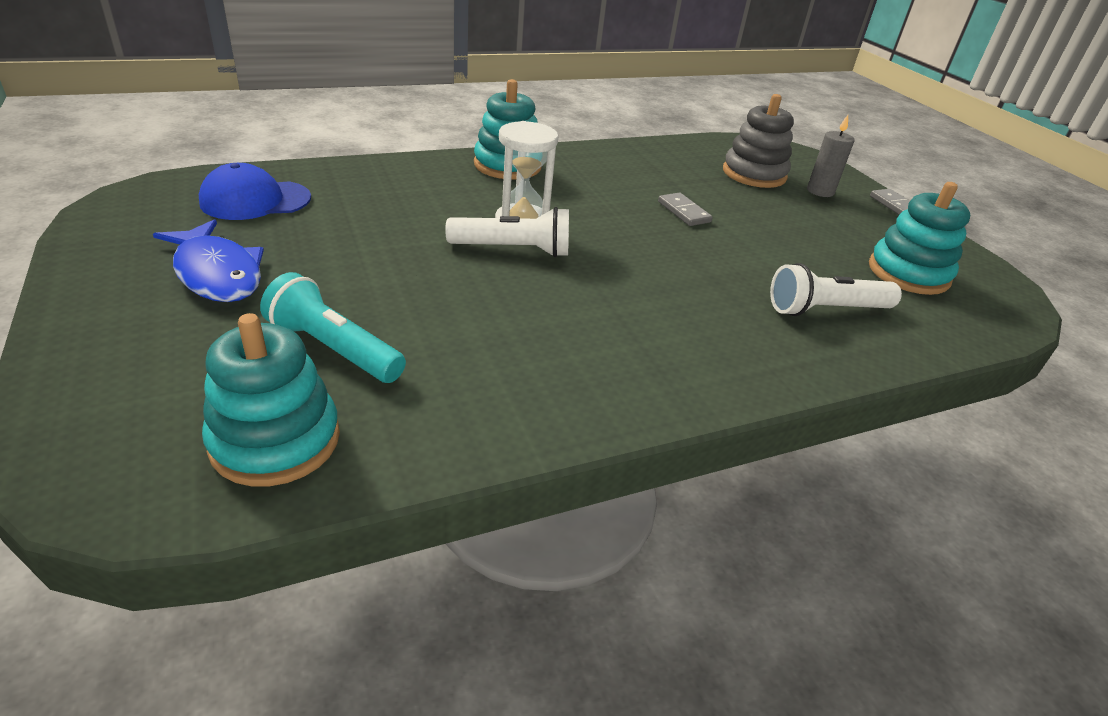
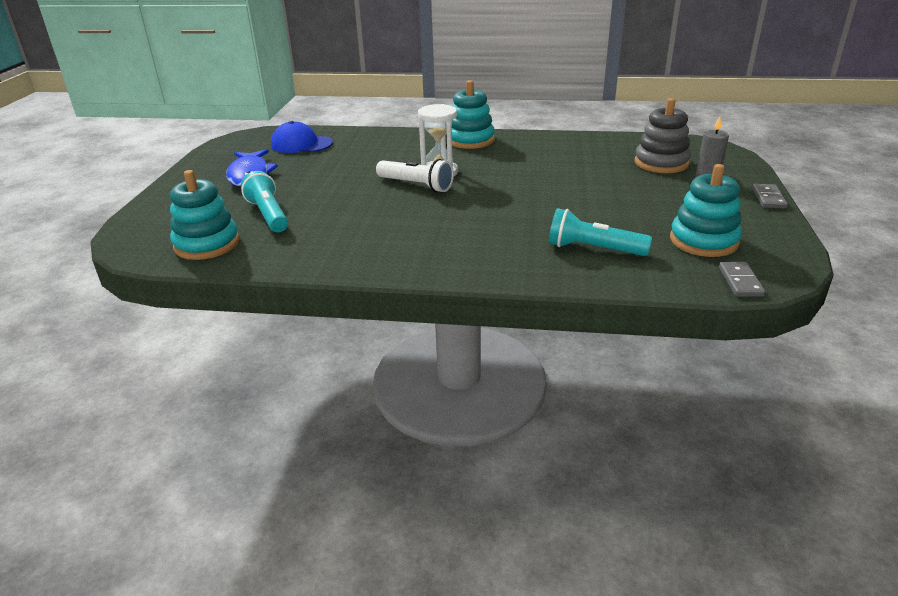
camera: 35 degrees right, 5 degrees down
(684, 212) = (564, 180): grey domino -> grey domino (740, 281)
(826, 310) = (593, 249): white flashlight -> turquoise flashlight

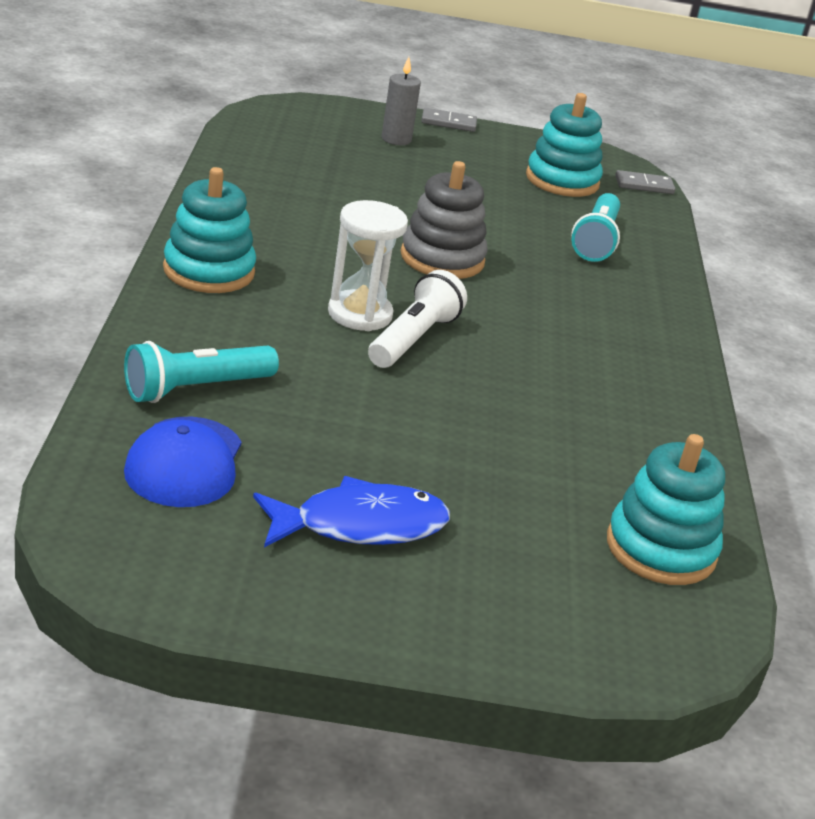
camera: 100 degrees left, 0 degrees up
(268, 215) = (542, 489): turquoise flashlight -> turquoise flashlight (196, 389)
(661, 163) = (336, 150): grey stacking toy -> grey stacking toy (442, 258)

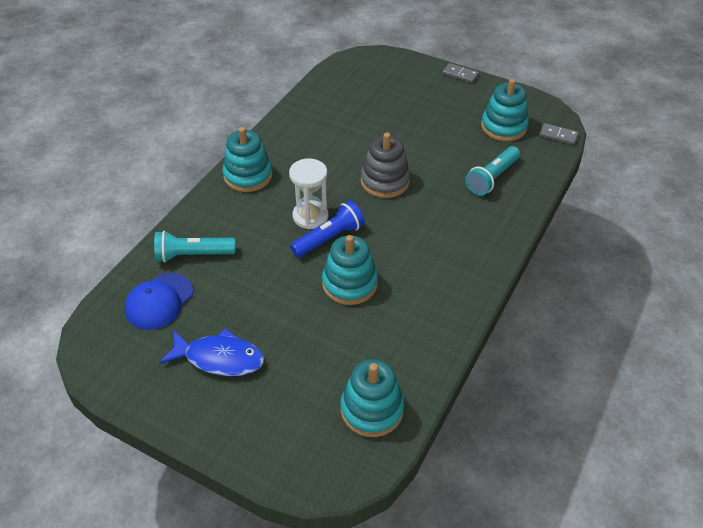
camera: 30 degrees right, 15 degrees up
(396, 139) = (417, 86): grey candle -> none
(413, 339) = (329, 238): white flashlight -> blue flashlight
(494, 393) = (349, 284): none -> turquoise stacking toy

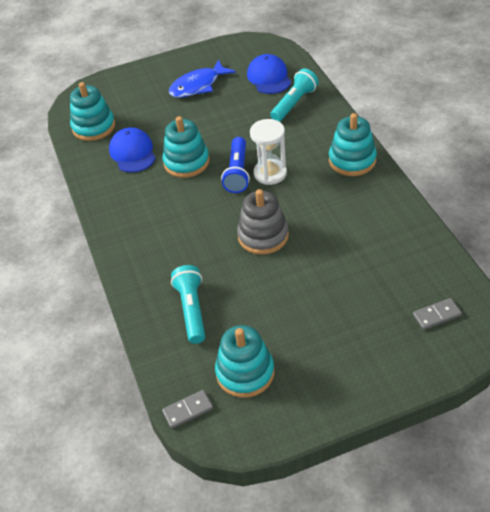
camera: 135 degrees right, 0 degrees up
(377, 338) = (132, 153): none -> blue cap
(460, 74) = (366, 401): grey domino -> grey domino (436, 315)

